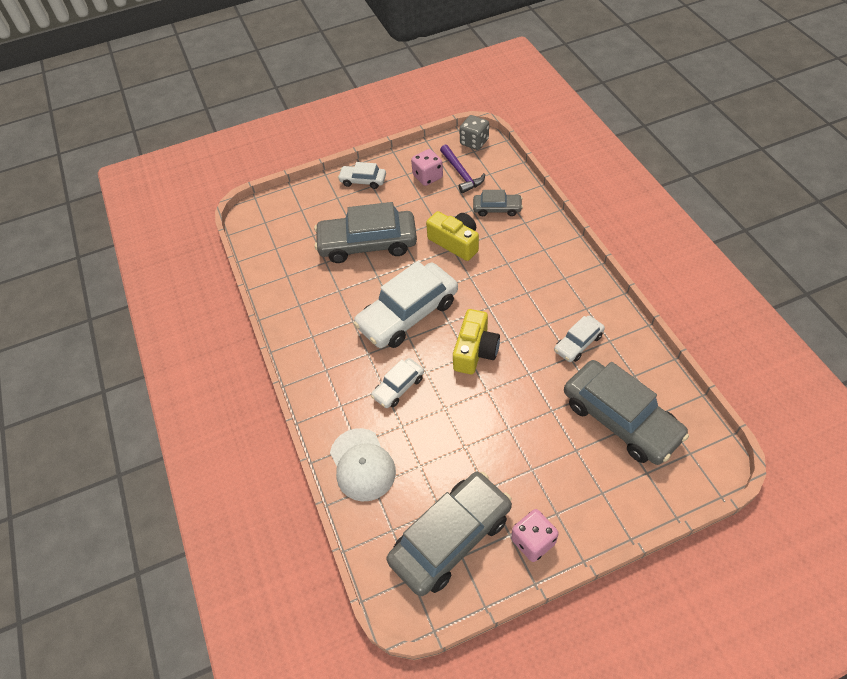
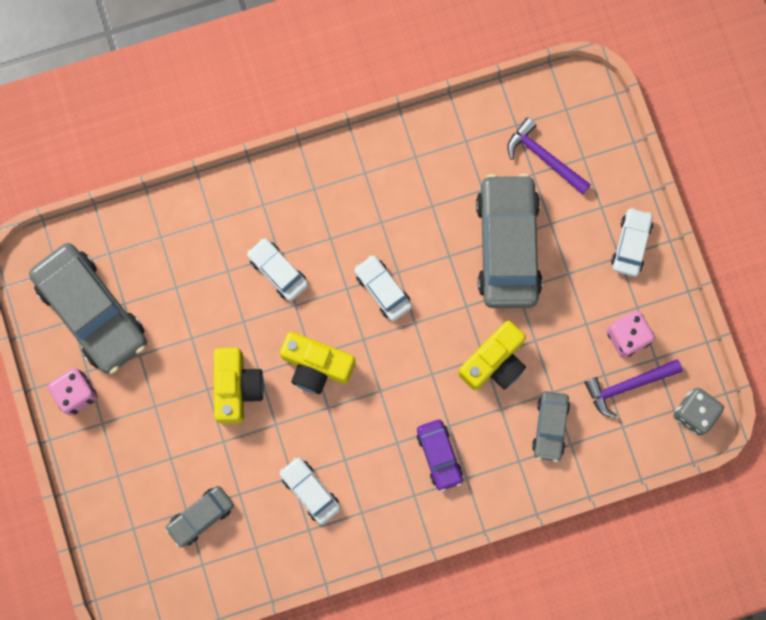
camera: 90 degrees right, 25 degrees up
(300, 230) = (544, 157): none -> purple hammer
(362, 464) = (186, 226): white cap -> none
(407, 314) = (383, 290): white car -> white car, size x0.50
(503, 406) = (236, 387): none -> yellow camera
(531, 266) = (439, 455): none -> purple car
(621, 419) = (201, 516): grey car -> grey car, size x0.50

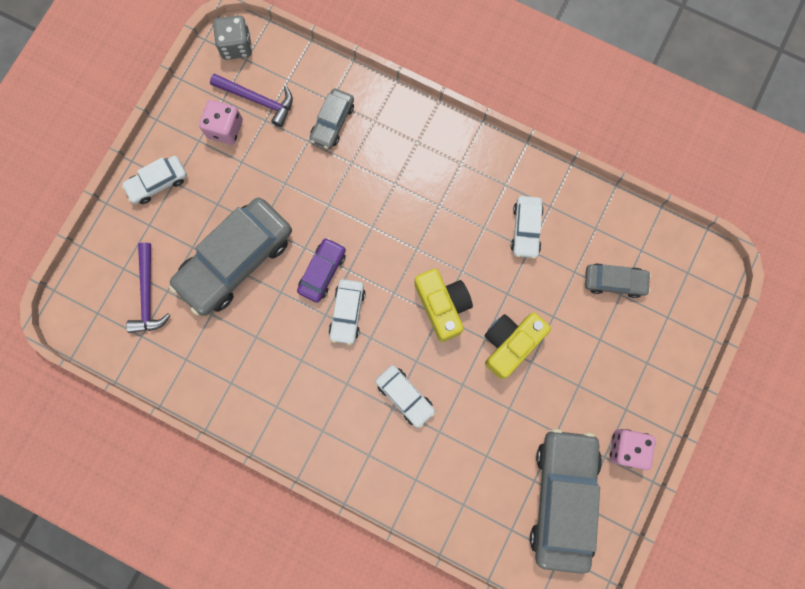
camera: 135 degrees left, 0 degrees up
(278, 271) = (405, 396): white car -> white car turned 45 degrees counterclockwise
(439, 455) = (420, 172): purple car -> purple car (322, 272)
(494, 362) = (324, 195): yellow camera -> none
(550, 427) = (332, 122): grey car -> grey car turned 150 degrees clockwise

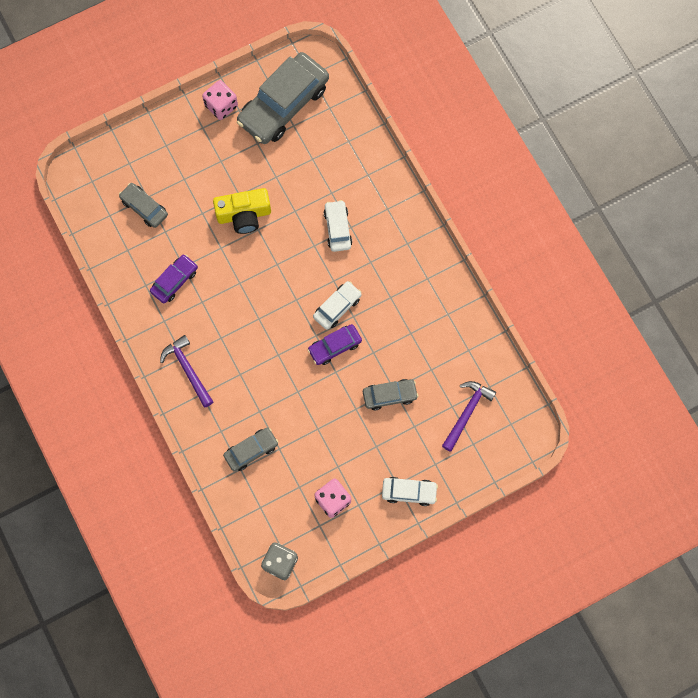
camera: 145 degrees left, 5 degrees down
(235, 260) = (389, 395): grey car -> grey car, size x0.50
(258, 100) = (293, 506): purple hammer -> purple hammer (188, 369)
(442, 306) = (270, 269): yellow camera -> none
(526, 229) = (174, 281): white car -> purple car

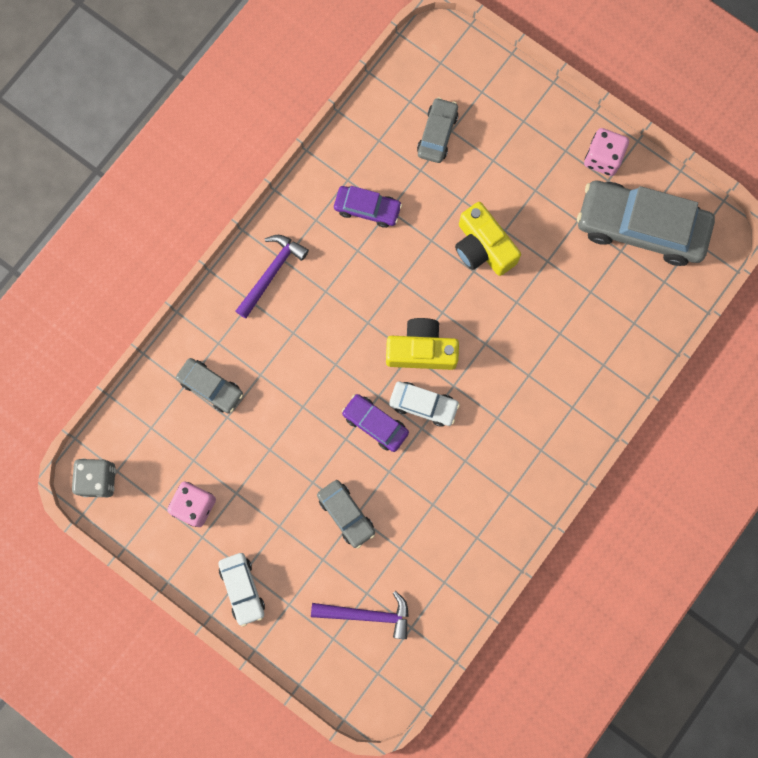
camera: 65 degrees right, 5 degrees up
(297, 291) = (421, 350): none -> yellow camera
(337, 228) = (519, 361): white car -> none

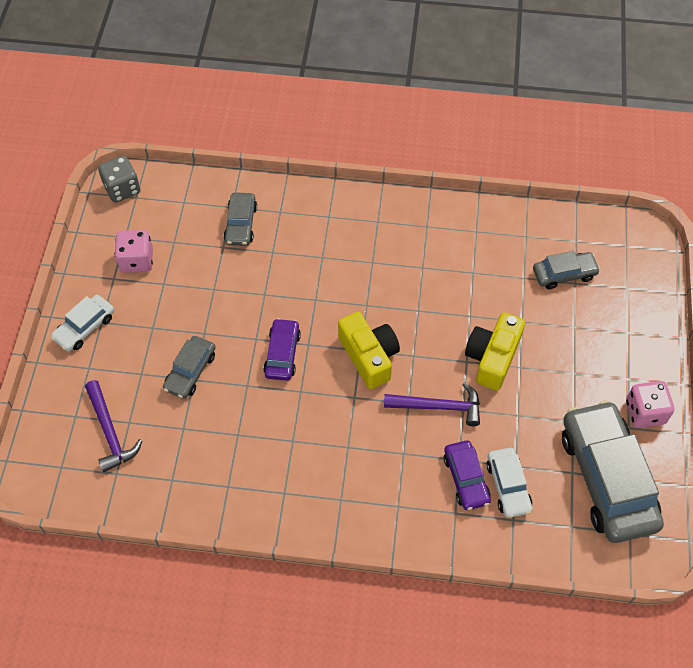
camera: 60 degrees right, 20 degrees down
(272, 273) = (361, 218): purple hammer -> purple hammer (438, 407)
(367, 209) = (462, 256): purple car -> purple car (466, 479)
(423, 405) = (322, 382): white car -> white car (508, 486)

